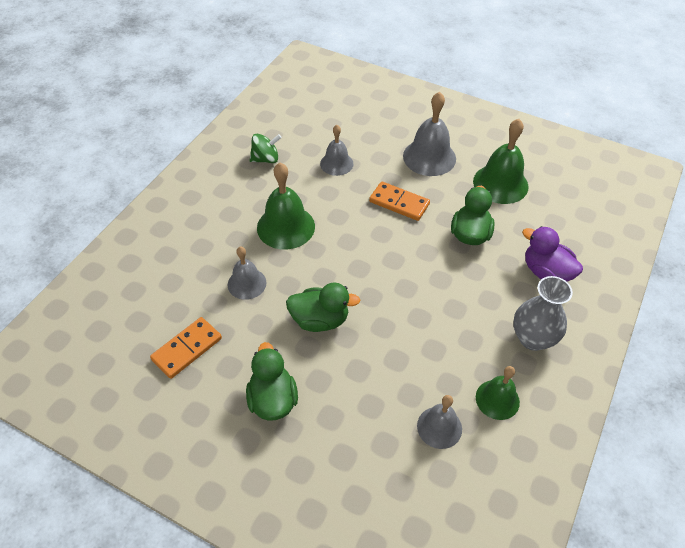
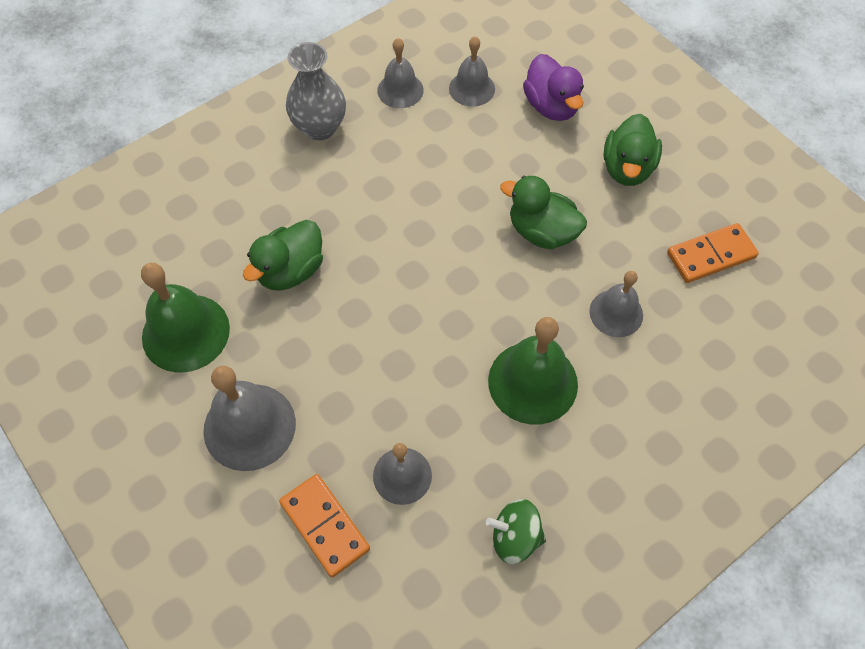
camera: 155 degrees left, 10 degrees up
(399, 203) = (351, 358): orange domino -> orange domino (325, 525)
(497, 399) = (400, 90): green bell -> grey bell
(546, 272) = (241, 188): purple duck -> purple duck (551, 106)

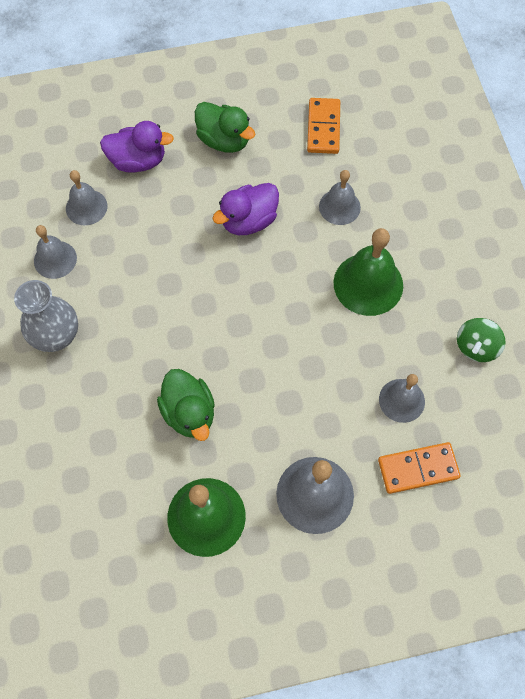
camera: 65 degrees left, 5 degrees up
(542, 232) = (248, 221): green duck -> purple duck

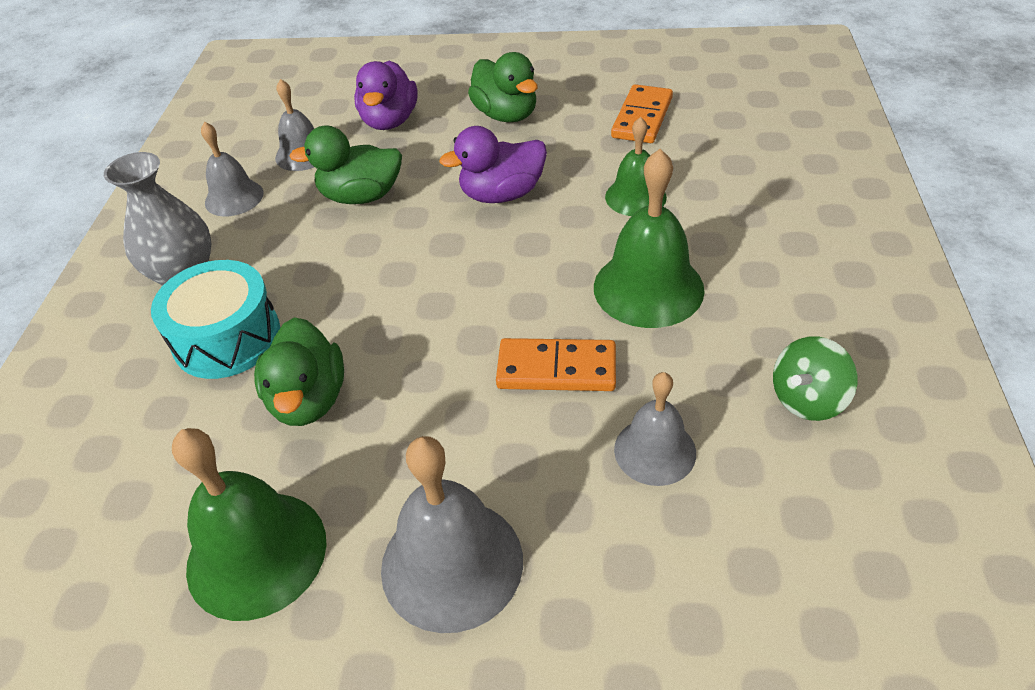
camera: 20 degrees right, 20 degrees down
(114, 380) = (227, 338): none -> turquoise drum
(138, 161) = (389, 121): purple duck -> purple duck turned 75 degrees clockwise
(149, 241) = (361, 196): none -> green duck
(339, 207) = (635, 197): grey bell -> green bell
(418, 468) = (653, 564): orange domino -> orange domino (556, 369)

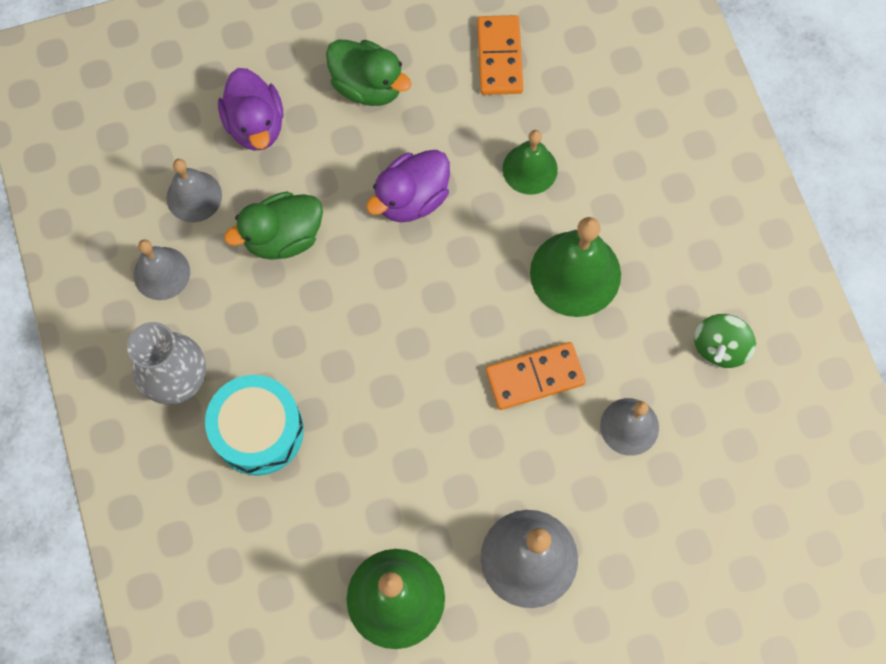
camera: 25 degrees left, 25 degrees up
(308, 399) = (360, 466): green duck -> none

